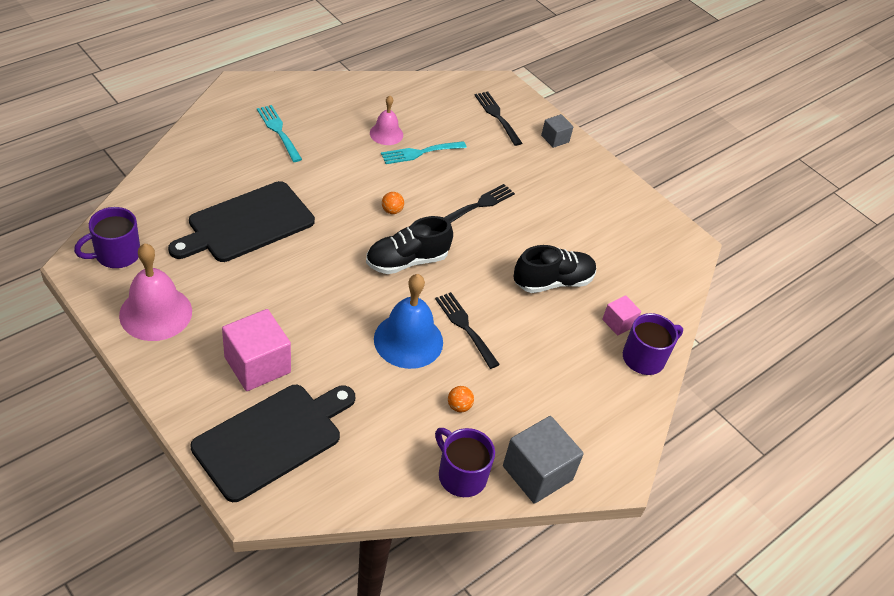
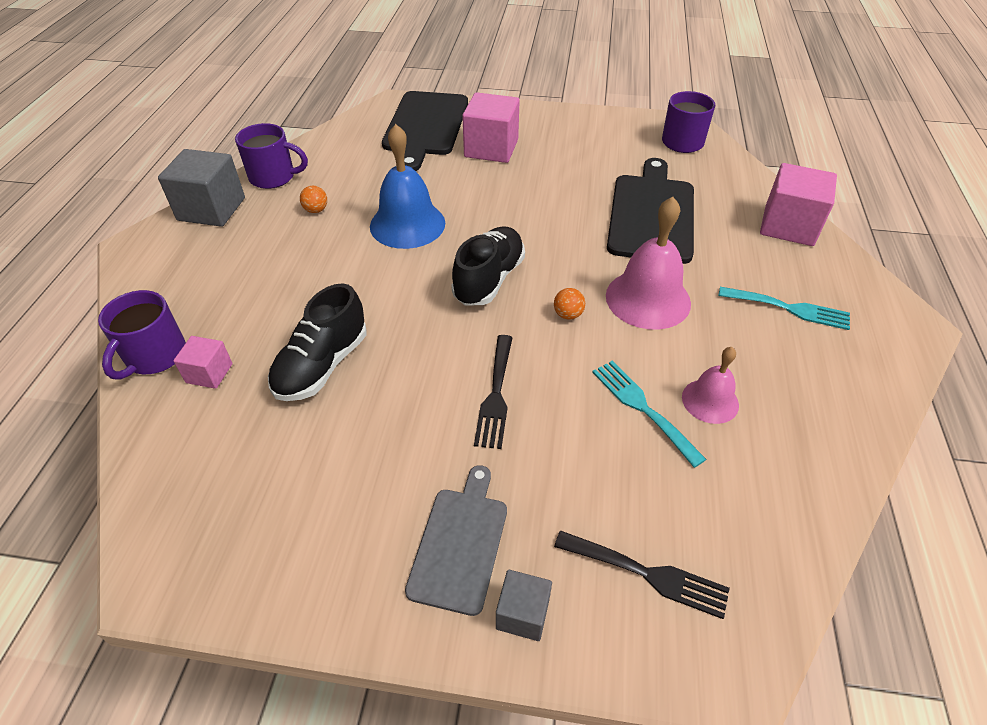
camera: 145 degrees right, 0 degrees up
(155, 313) = (597, 133): pink bell -> pink bell (648, 299)
(187, 157) = (788, 226): none -> pink cube
(420, 153) = (642, 408): turquoise fork -> turquoise fork turned 60 degrees counterclockwise
(465, 327) = (371, 263): black fork -> none
(557, 170) = (460, 544): none -> grey cutting board

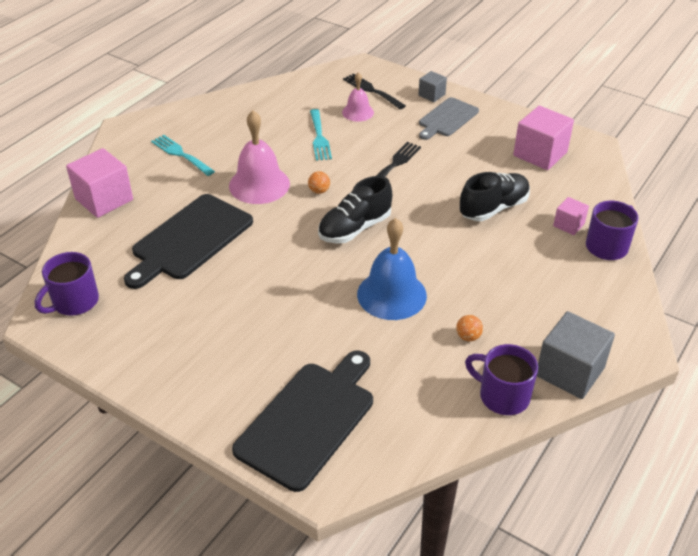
camera: 155 degrees left, 5 degrees down
(491, 148) = (261, 359): pink cube -> pink cube (540, 154)
(710, 401) = (281, 130): pink bell -> pink bell (358, 112)

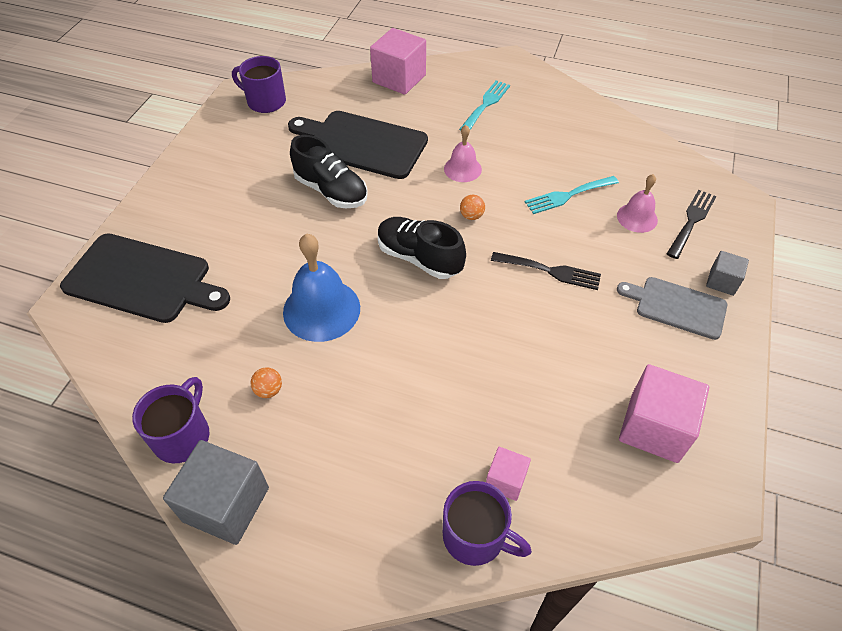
camera: 75 degrees right, 10 degrees up
(259, 184) = (462, 169): pink bell -> pink bell, size x0.58
(493, 208) = (506, 385): black shoe -> black shoe (331, 191)

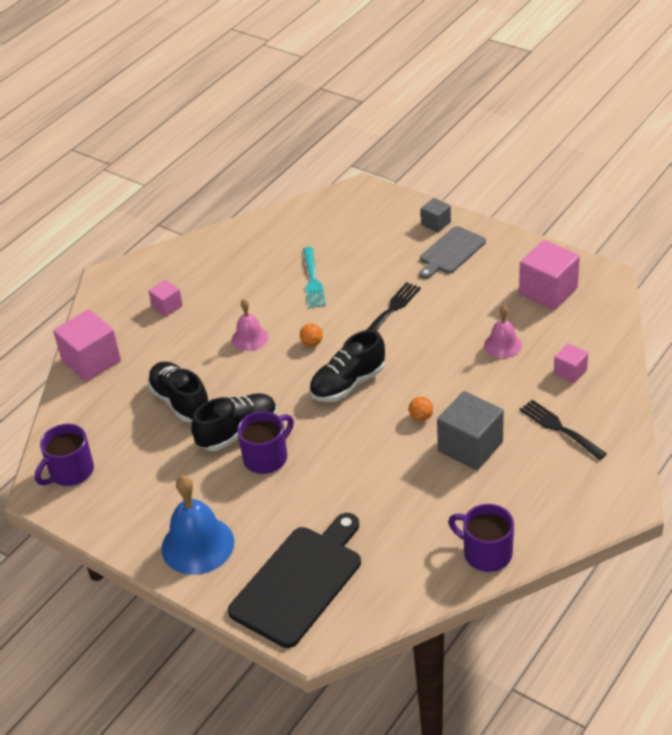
camera: 70 degrees left, 10 degrees down
(226, 504) = (554, 527): grey cube -> grey cube (470, 446)
(269, 390) = (457, 495): orange ball -> orange ball (421, 417)
(321, 309) = (383, 454): blue bell -> blue bell (197, 545)
(362, 144) = (180, 402): black cutting board -> black shoe
(475, 536) = (608, 394): purple mug -> purple mug (267, 457)
(486, 104) = (167, 306): turquoise fork -> pink cube
(637, 217) = (354, 248): pink bell -> pink bell (503, 345)
(691, 221) = (370, 221): black fork -> black fork (559, 428)

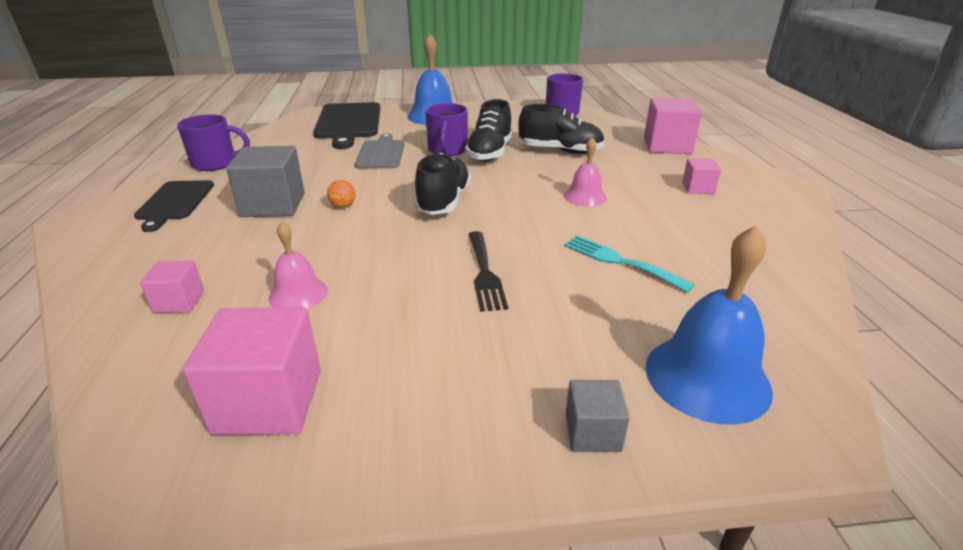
camera: 135 degrees right, 10 degrees down
(312, 343) = (523, 214): orange ball -> none
(367, 218) = (707, 377): none -> blue bell
(451, 252) = (500, 388): grey cutting board -> grey cutting board (381, 153)
(544, 493) = (175, 202): none -> black cutting board
(559, 428) = (175, 246): black fork -> none

